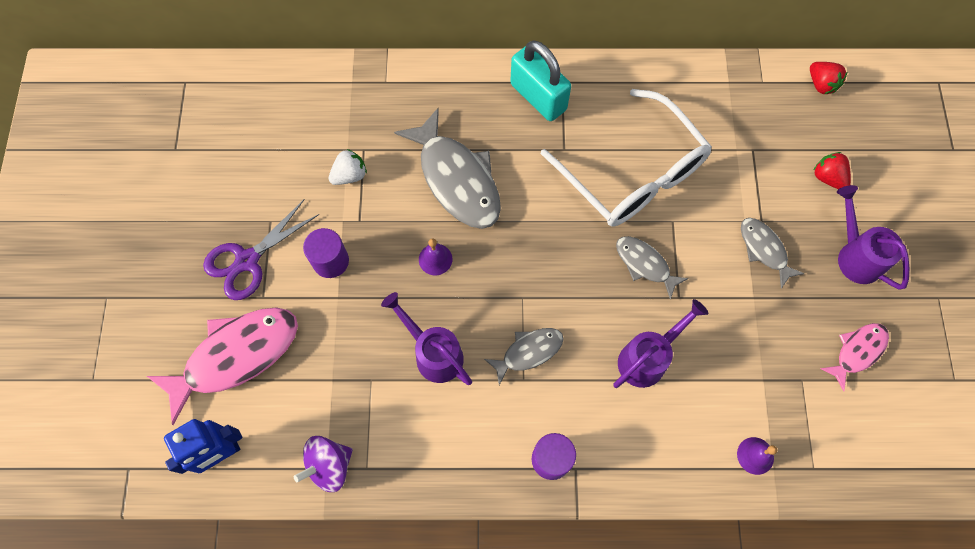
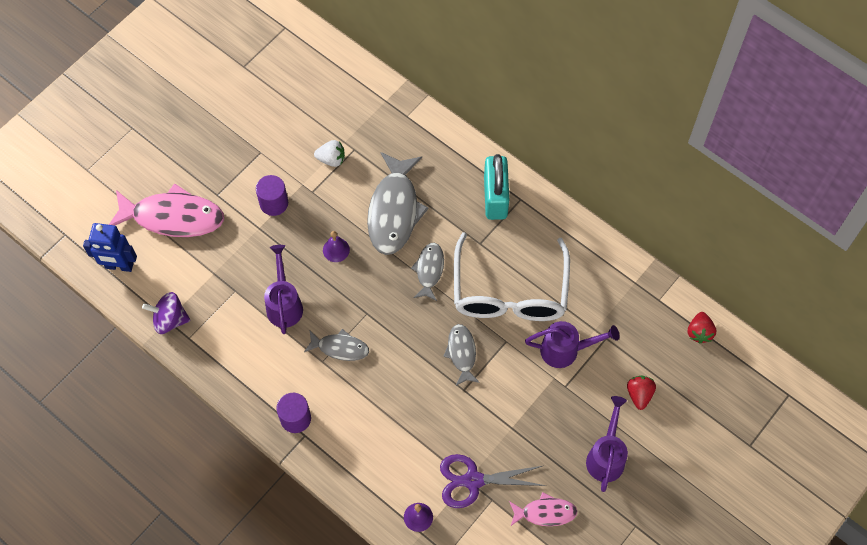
camera: 40 degrees right, 5 degrees down
(247, 261) = (227, 166): purple scissors -> purple scissors (473, 480)
(647, 358) = (408, 409): purple watering can -> purple watering can (565, 350)
(764, 249) = (548, 405): grey fish -> grey fish (429, 270)

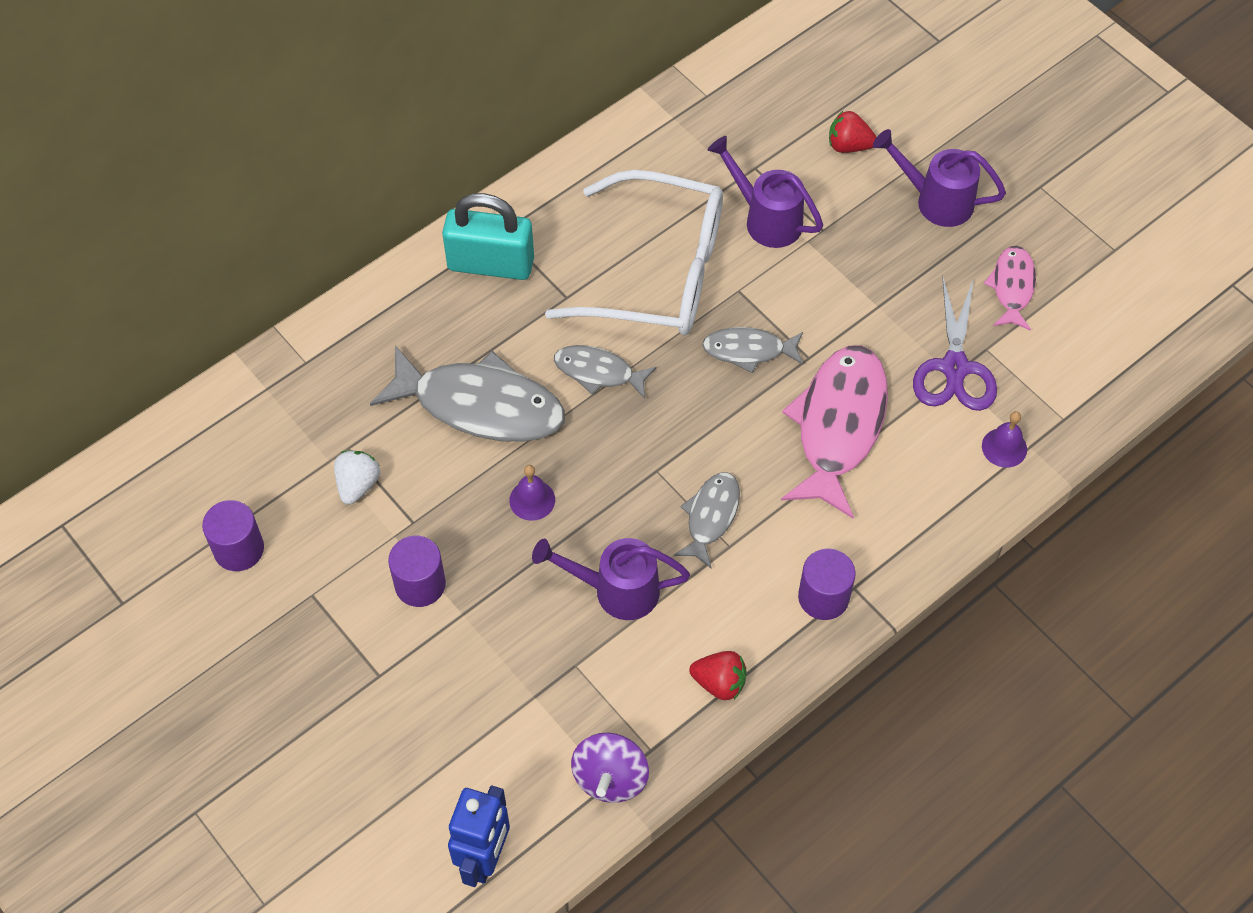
camera: 80 degrees left, 5 degrees down
(173, 217) = (407, 754): pink fish -> pink fish (838, 426)
(282, 111) = (239, 549): none -> purple cylinder
(565, 350) = (766, 219): purple watering can -> purple watering can turned 60 degrees counterclockwise
(699, 332) = (765, 60): red strawberry -> red strawberry (719, 682)

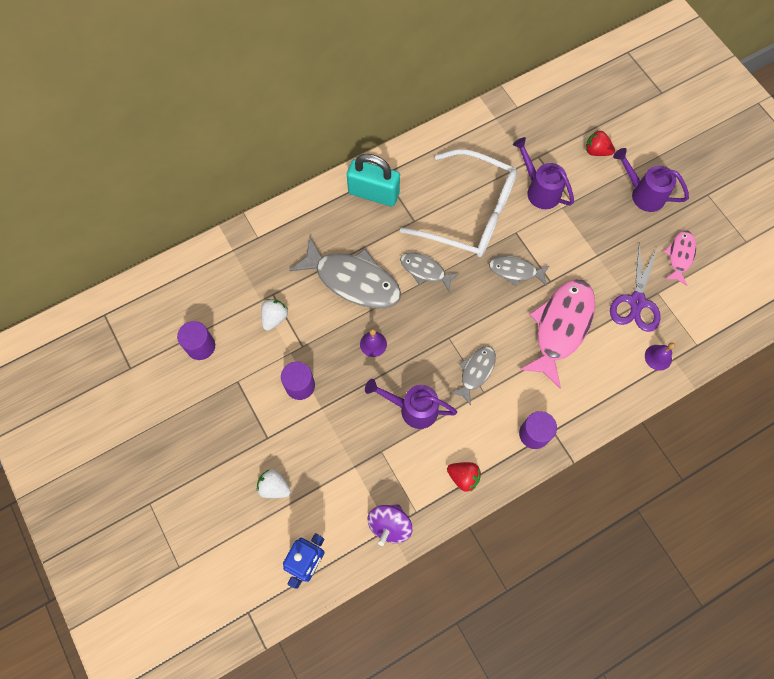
camera: 10 degrees right, 10 degrees up
(405, 750) = (274, 487): none -> white strawberry

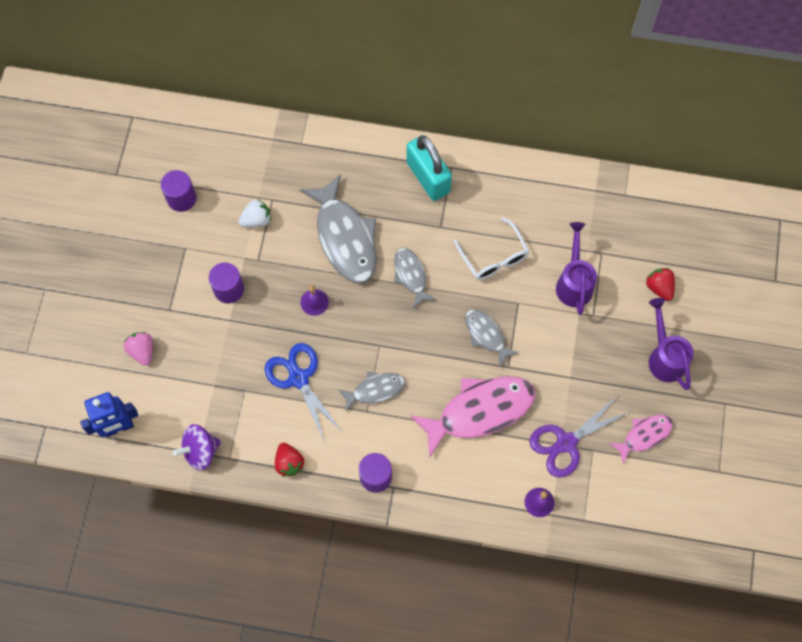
camera: 40 degrees right, 0 degrees up
(274, 487) = (142, 351): white strawberry -> pink strawberry
(413, 408) = (298, 378): purple watering can -> blue scissors
(470, 213) = (494, 257): white glasses -> white glasses, size x0.54

